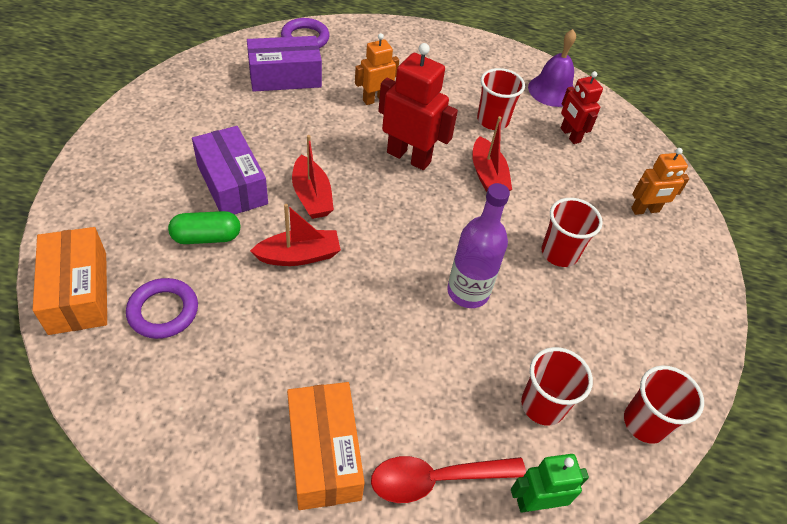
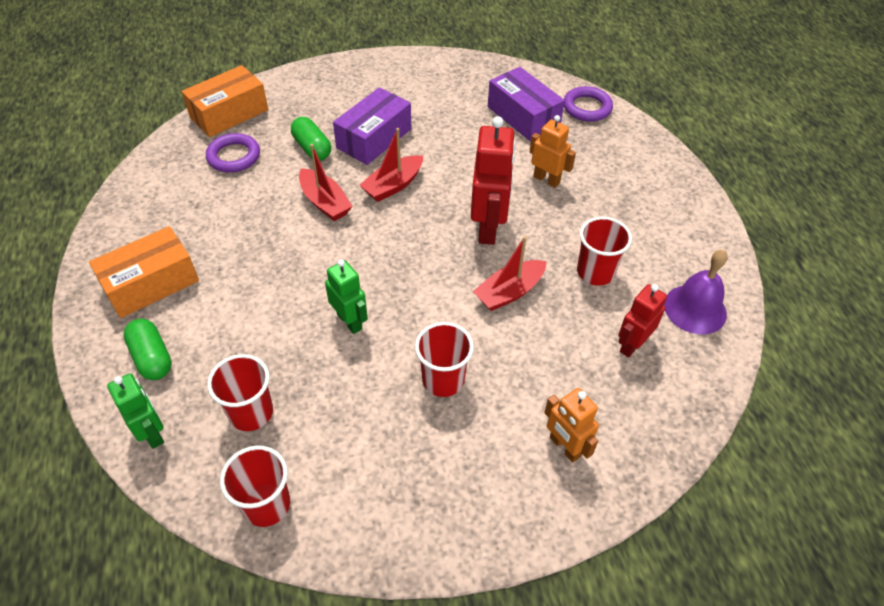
camera: 70 degrees right, 0 degrees up
(436, 479) = (152, 358): red spoon -> green capsule
(468, 292) = (350, 321): purple bottle -> green robot

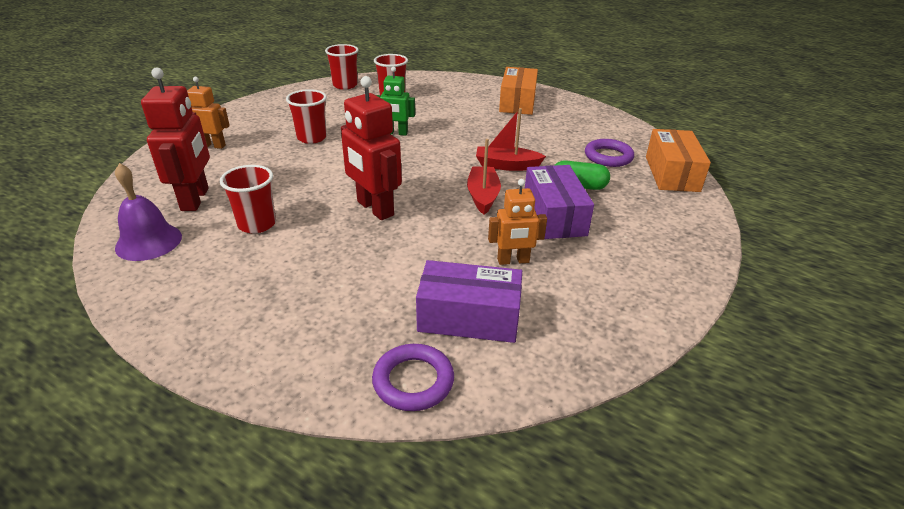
camera: 135 degrees right, 15 degrees down
(152, 358) = (465, 90): green capsule -> none
(152, 433) = (422, 79): green robot -> none
(509, 292) = (314, 184): red boat -> none
(546, 180) = (368, 267): orange robot -> orange robot (513, 261)
(632, 345) = (195, 199): red robot -> red robot, size x1.62

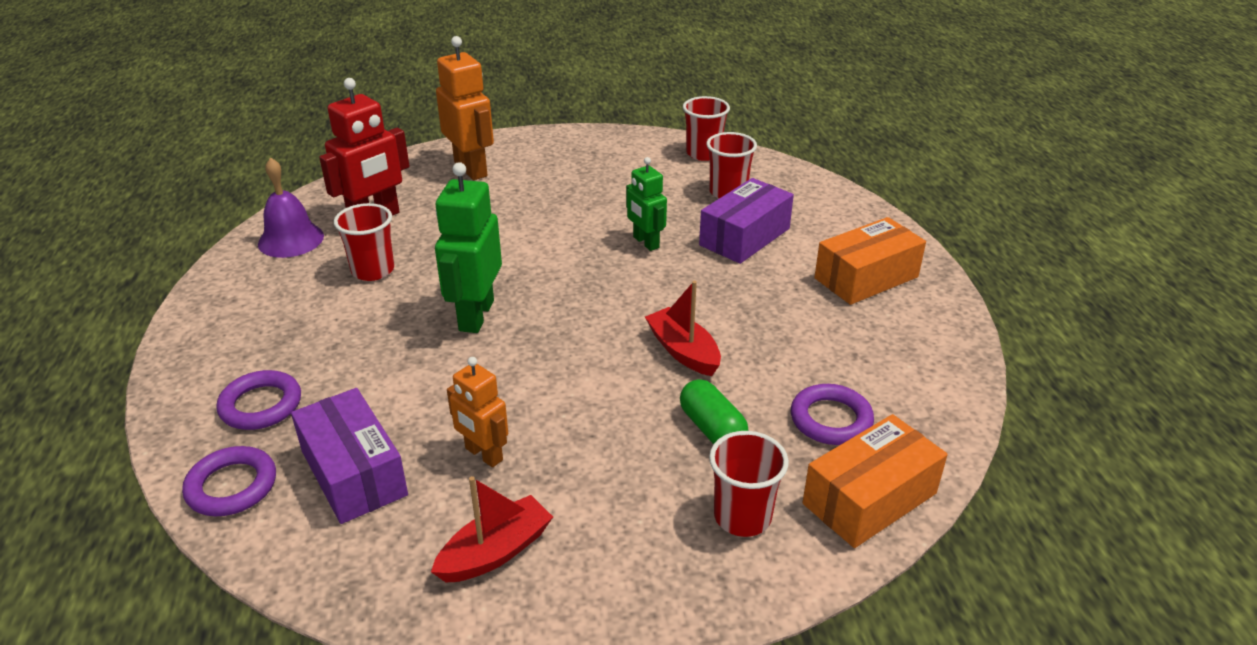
camera: 50 degrees right, 0 degrees up
(213, 146) = (471, 169): orange robot -> orange robot, size x1.62
(312, 138) = (560, 204): red cup -> red cup (742, 517)
(336, 332) = (261, 405): none -> purple ring
(374, 208) = (476, 315): red robot -> green robot
(483, 196) = (589, 369): red boat -> red boat (495, 552)
(554, 216) = (614, 441): purple box -> purple box (744, 237)

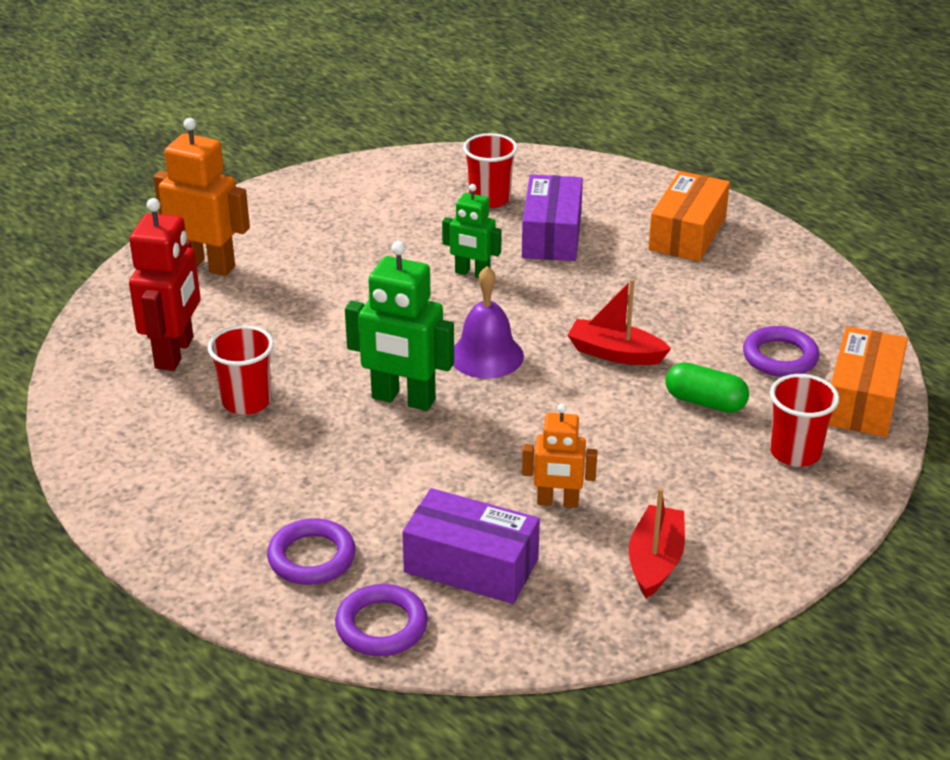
camera: 35 degrees left, 0 degrees up
(291, 240) = (114, 408): purple bell -> purple bell (486, 355)
(476, 315) = (403, 399): green robot -> green robot turned 45 degrees counterclockwise
(703, 153) = (422, 167): red cup -> none

